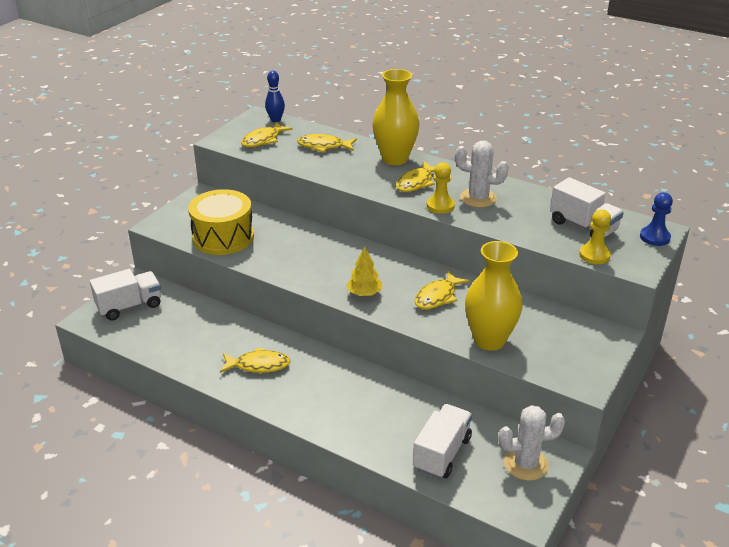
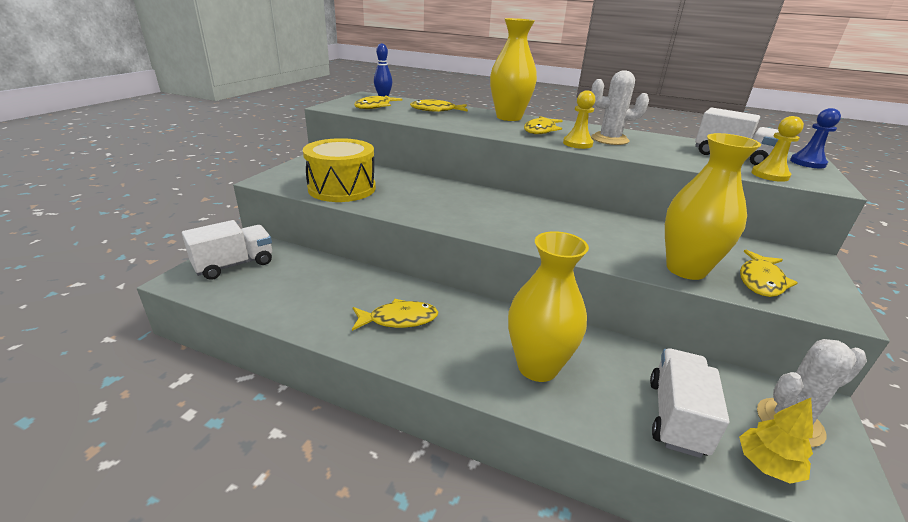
camera: 10 degrees left, 5 degrees down
(355, 411) = (537, 367): none -> yellow vase
(364, 293) = (516, 230): yellow tree -> yellow tree (767, 465)
(437, 297) = (597, 231): yellow fish -> yellow fish (761, 281)

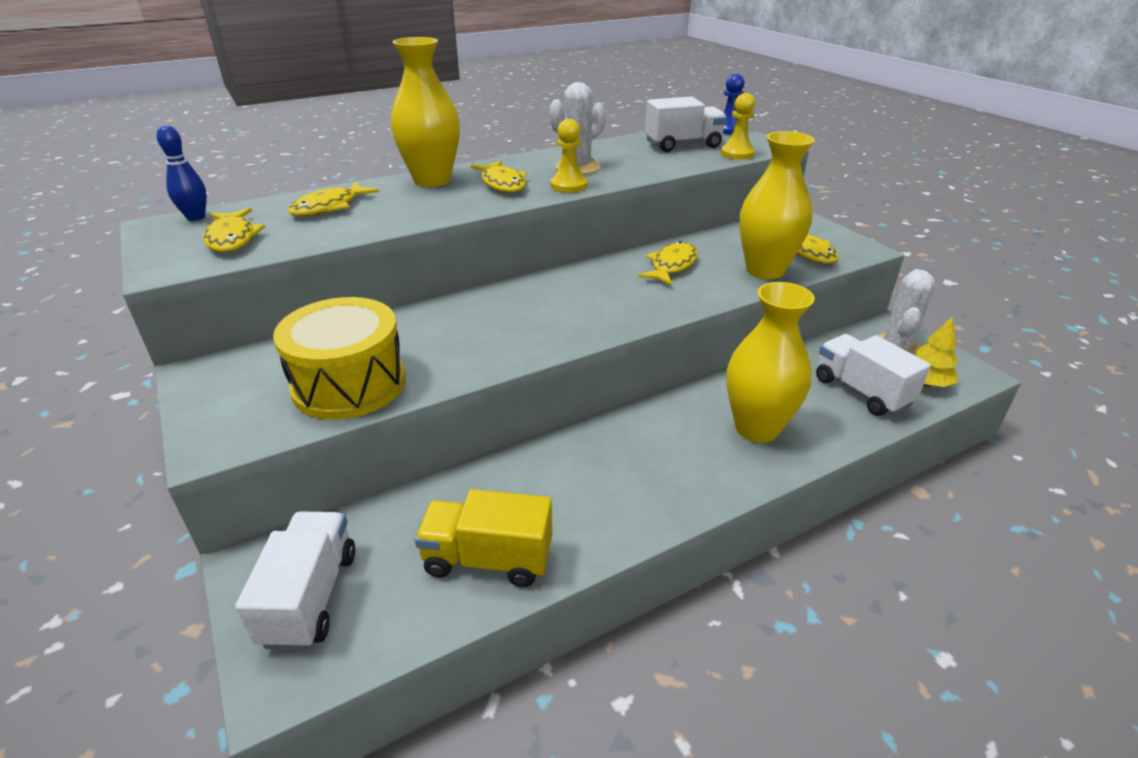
camera: 50 degrees left, 5 degrees up
(297, 303) = (488, 559): none -> yellow truck
(399, 319) = (607, 483): yellow fish -> yellow fish (671, 266)

